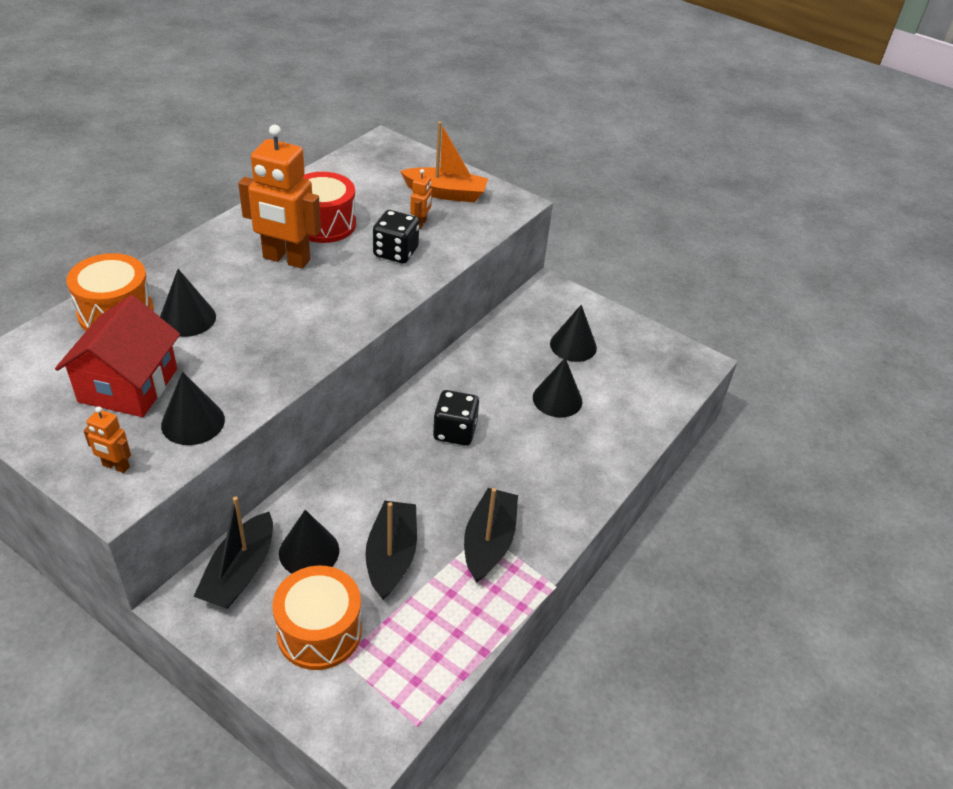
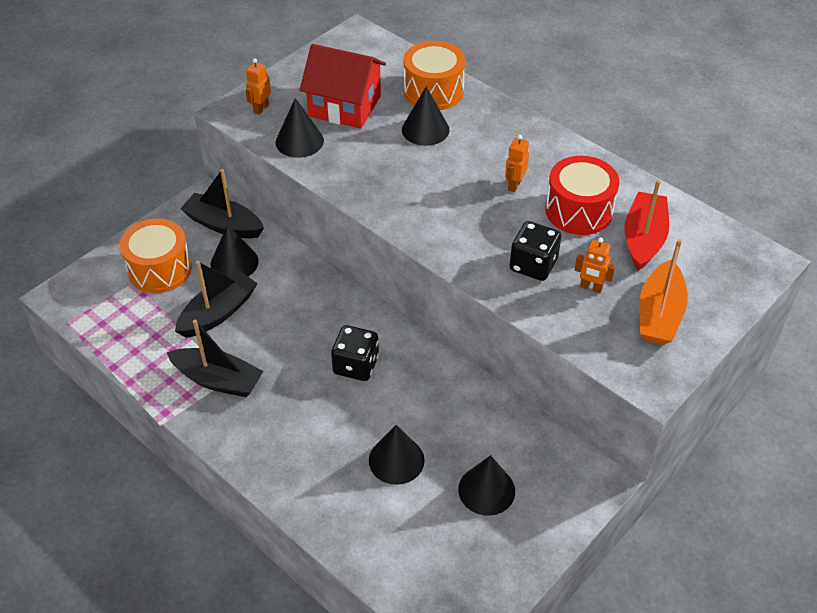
camera: 100 degrees right, 5 degrees up
(286, 259) = (514, 185): orange robot -> orange robot, size x0.45
(359, 193) = (643, 238): none -> red boat
(391, 556) = (218, 313): black boat -> black boat turned 60 degrees counterclockwise

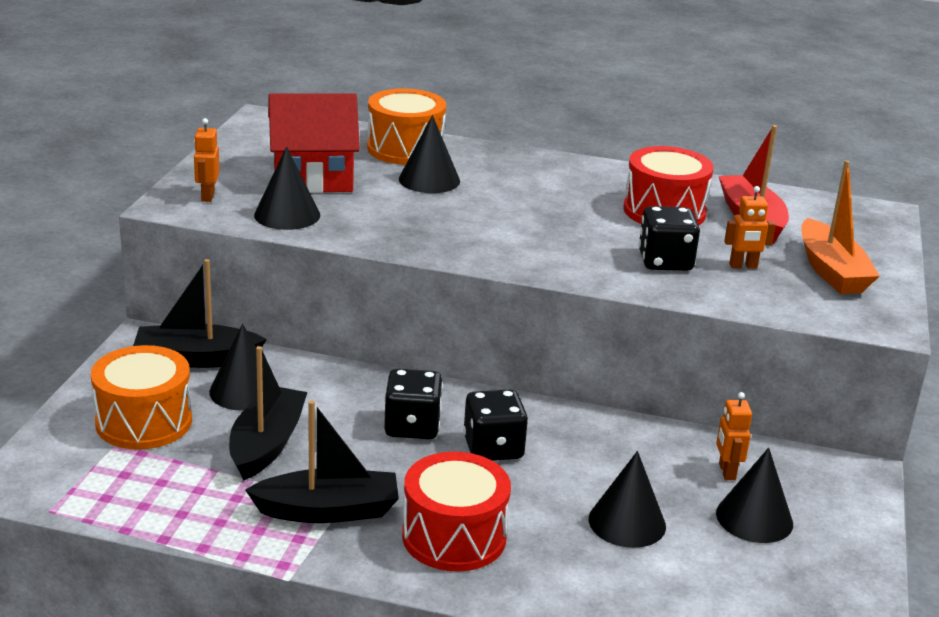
camera: 30 degrees left, 20 degrees down
(278, 429) = (454, 537): none -> red drum
(317, 328) = (412, 426): none -> black dice
(514, 185) = (575, 205): orange robot -> orange robot (726, 472)

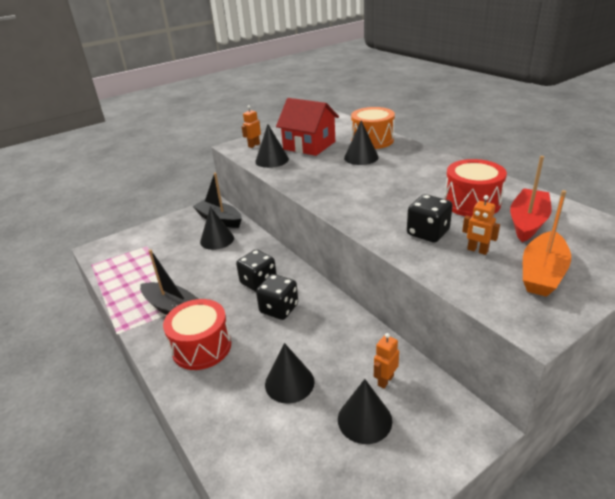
camera: 45 degrees right, 5 degrees up
(144, 421) = (166, 240): orange drum -> none
(267, 444) = (193, 267): black boat -> none

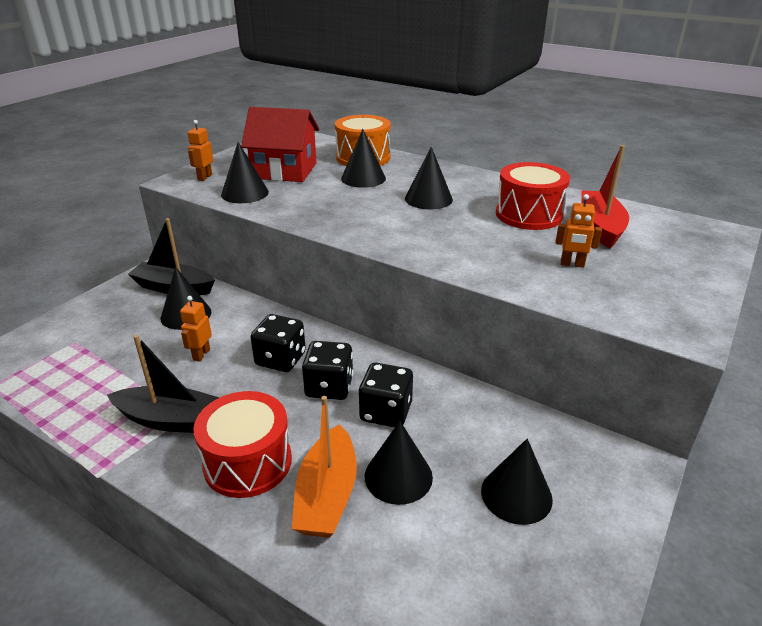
camera: 25 degrees left, 0 degrees up
(385, 380) = (512, 442): orange robot -> orange robot (201, 354)
(399, 179) = (428, 199): none -> black cone
(428, 233) = (505, 253): black dice -> black dice (386, 412)
(542, 273) = (653, 277): orange boat -> orange boat (327, 495)

